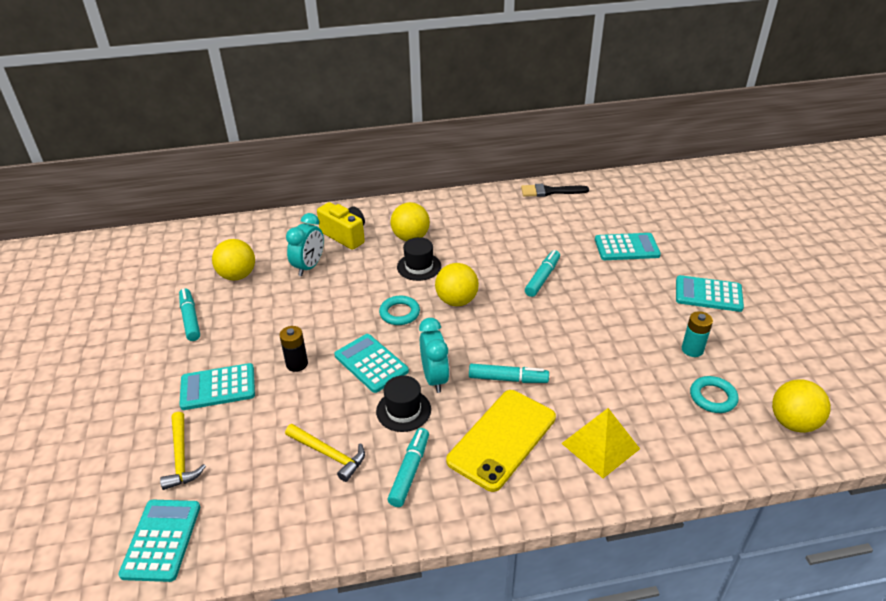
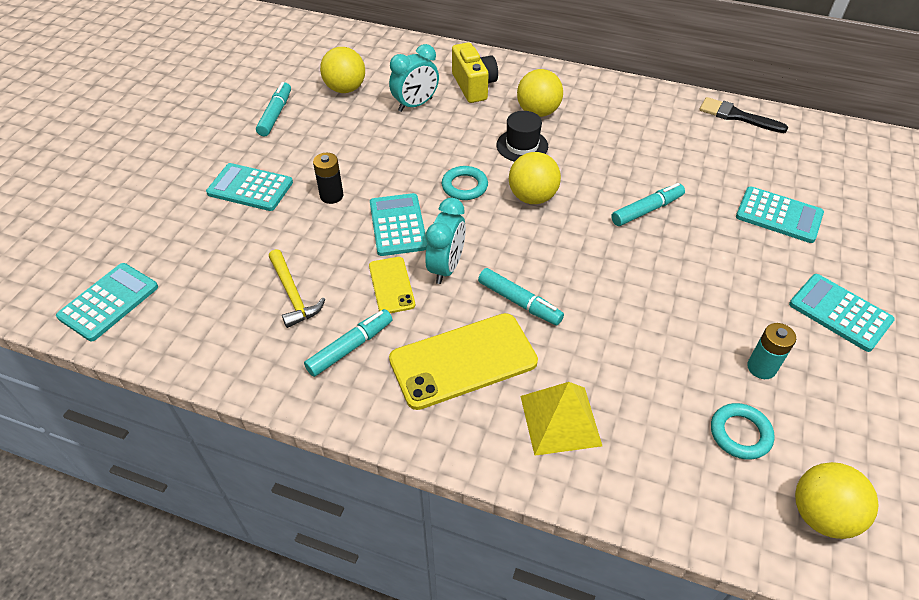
camera: 30 degrees right, 10 degrees up
(181, 457) = (175, 237): yellow hammer -> none
(403, 410) = (391, 285): black hat -> yellow phone

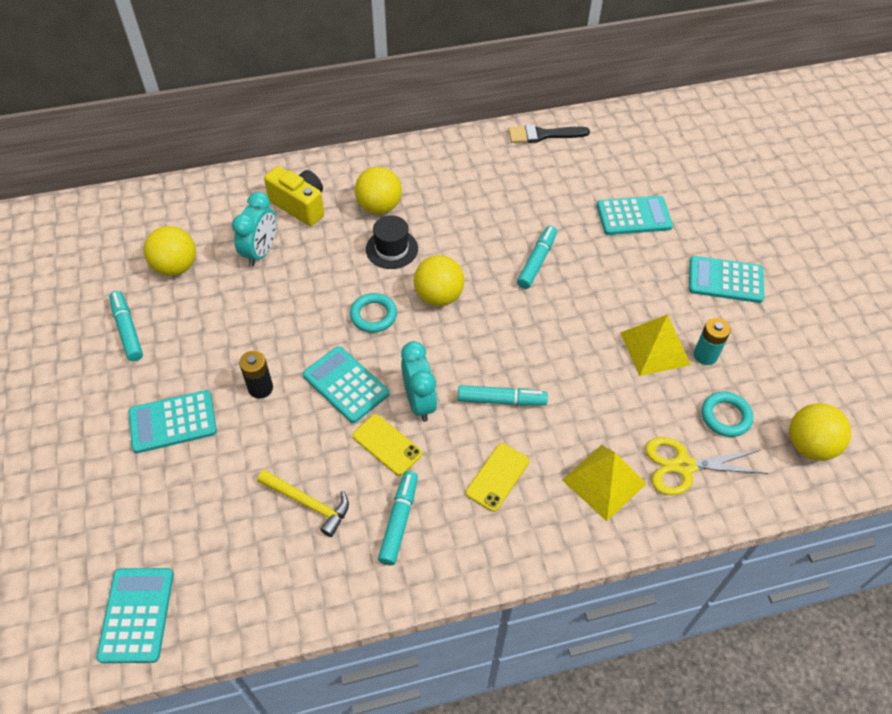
camera: 35 degrees left, 5 degrees up
(463, 360) = (497, 477): yellow phone -> yellow phone, size x0.54
(655, 453) = (683, 466): none -> yellow scissors
(709, 334) = (654, 348): none -> yellow pyramid

